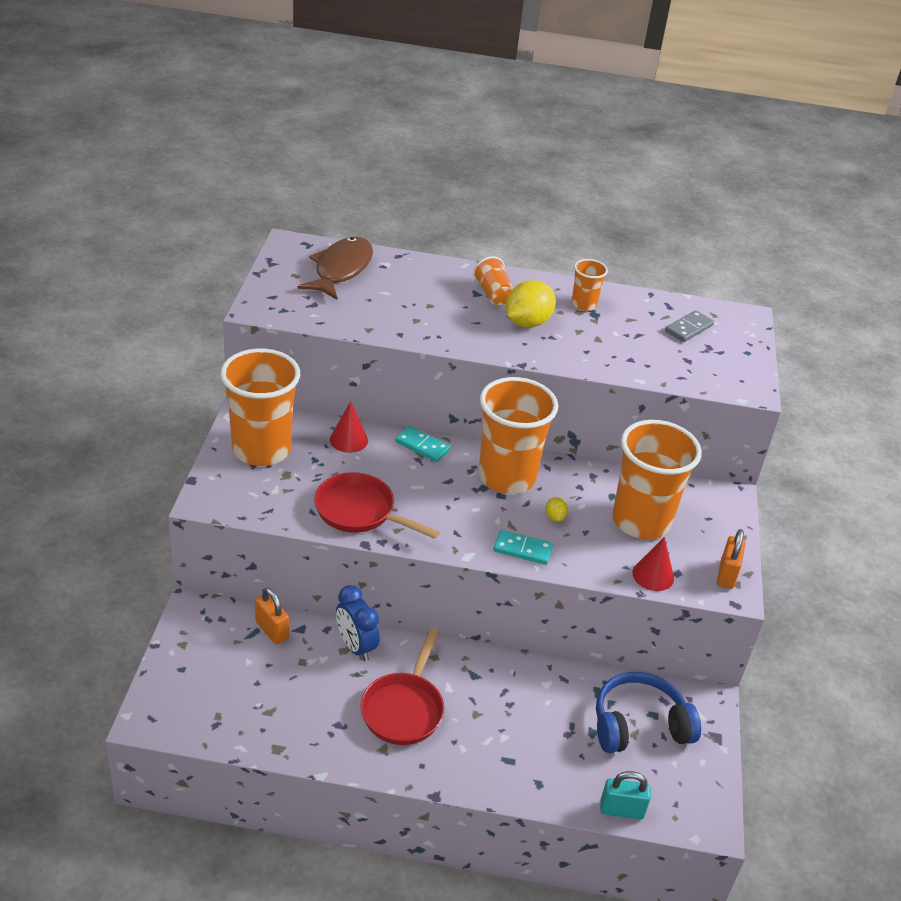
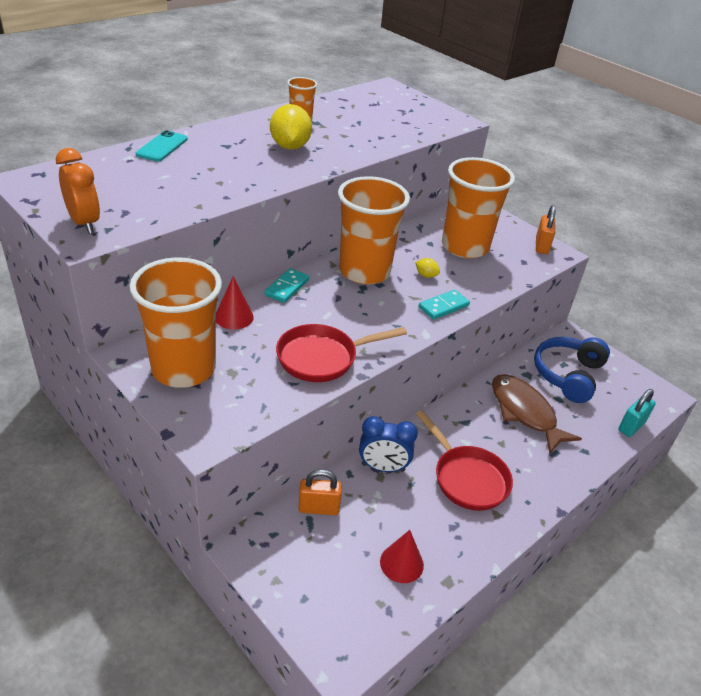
camera: 50 degrees left, 0 degrees up
(276, 297) = (84, 223): none -> orange clock
(341, 269) = (101, 177): brown fish -> brown fish (524, 412)
(422, 446) = (287, 287): turquoise domino -> turquoise domino turned 45 degrees counterclockwise
(424, 268) = (162, 147): none -> turquoise phone
(493, 294) = (238, 140): orange cup -> none
(653, 575) = (518, 271): red cone -> red cone (401, 563)
(689, 328) = (375, 105): grey domino -> none
(726, 575) = (541, 246): orange padlock -> orange padlock turned 45 degrees clockwise

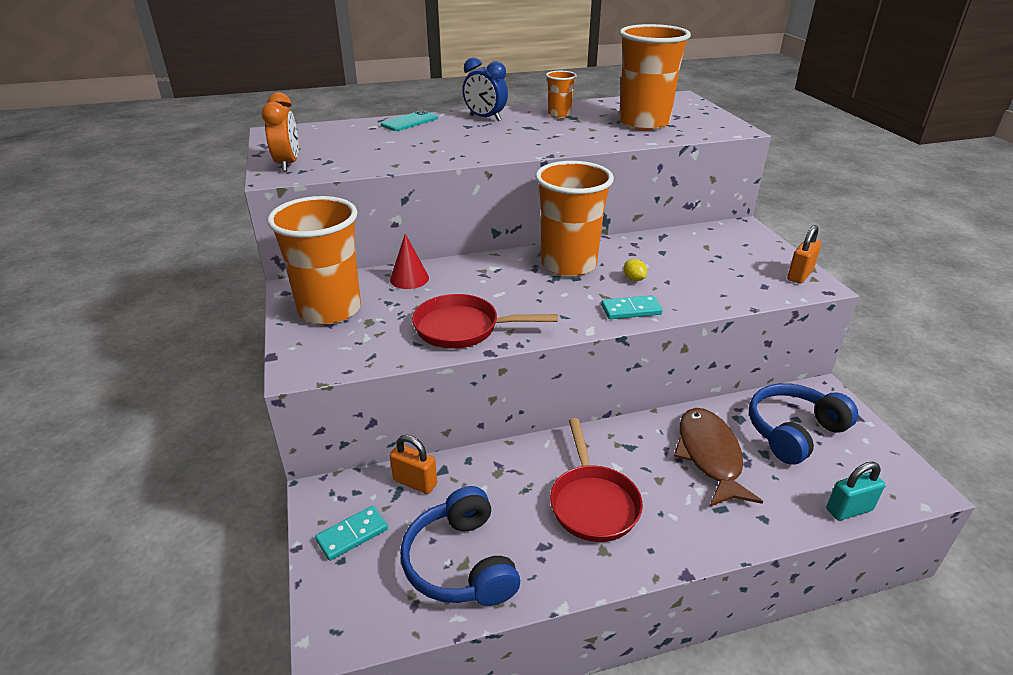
camera: 30 degrees right, 5 degrees down
(287, 287) = (479, 264): turquoise domino -> turquoise domino (352, 535)
(290, 147) = (527, 132): yellow lemon -> none
(383, 467) = (506, 465): blue clock -> blue clock (485, 118)
(401, 563) = (460, 563): red cone -> blue headphones
(465, 247) = (700, 261): orange cup -> orange cup (644, 123)

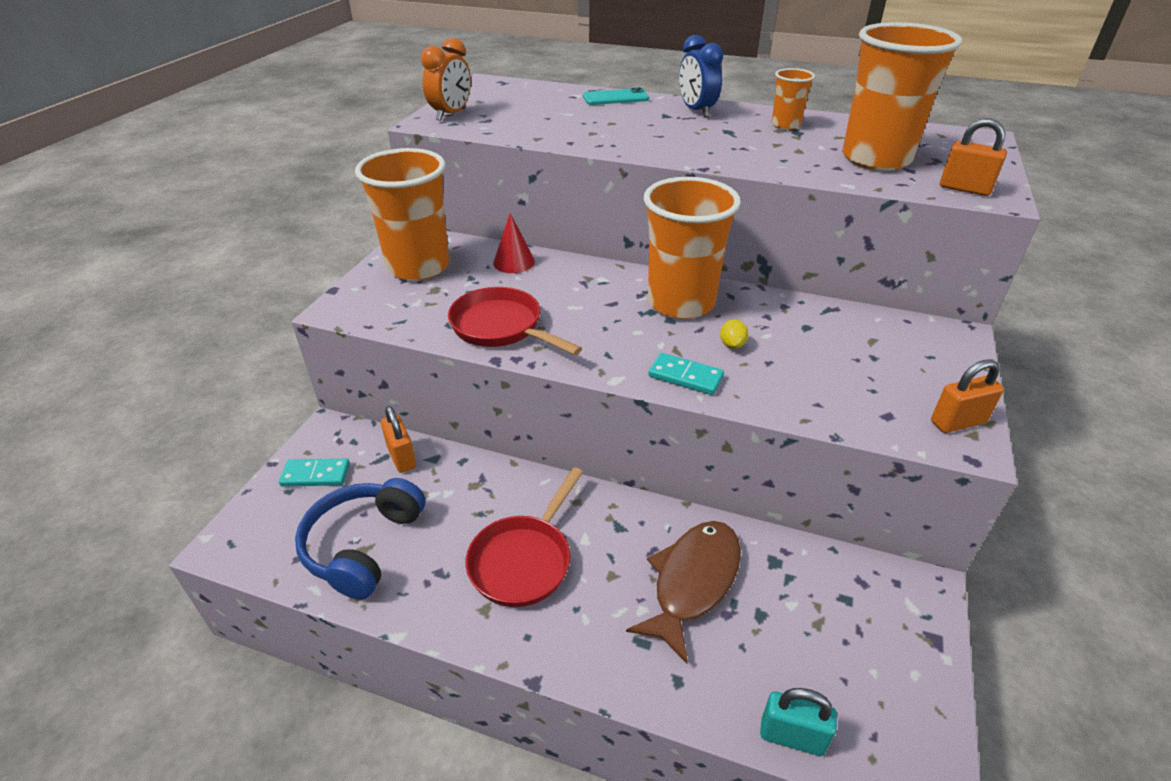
camera: 35 degrees right, 5 degrees up
(714, 129) = (964, 189): none -> orange padlock
(793, 431) = (825, 611): blue headphones -> none

